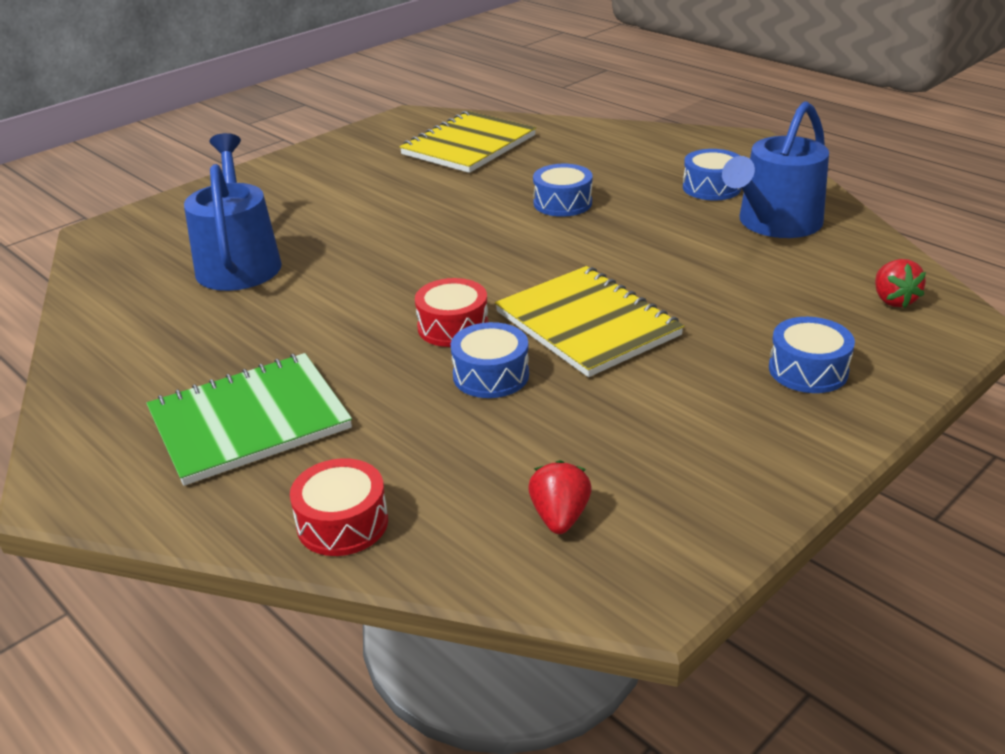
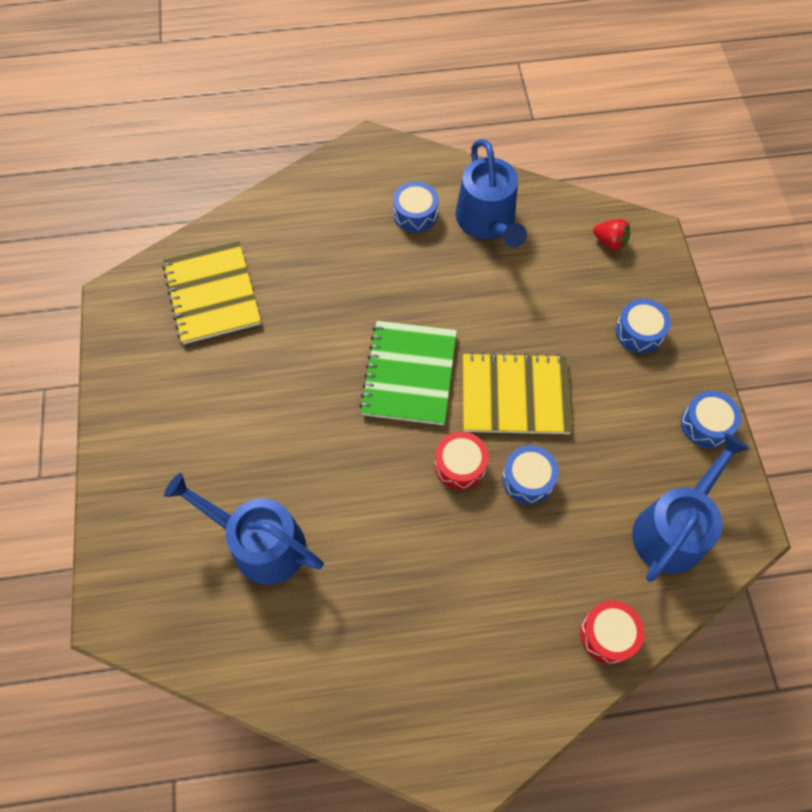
camera: 55 degrees left, 30 degrees up
(249, 421) = (475, 635): green notebook -> green notebook (409, 374)
(559, 517) = (673, 529): red strawberry -> blue watering can
(562, 203) = (358, 303): blue drum -> blue drum (706, 424)

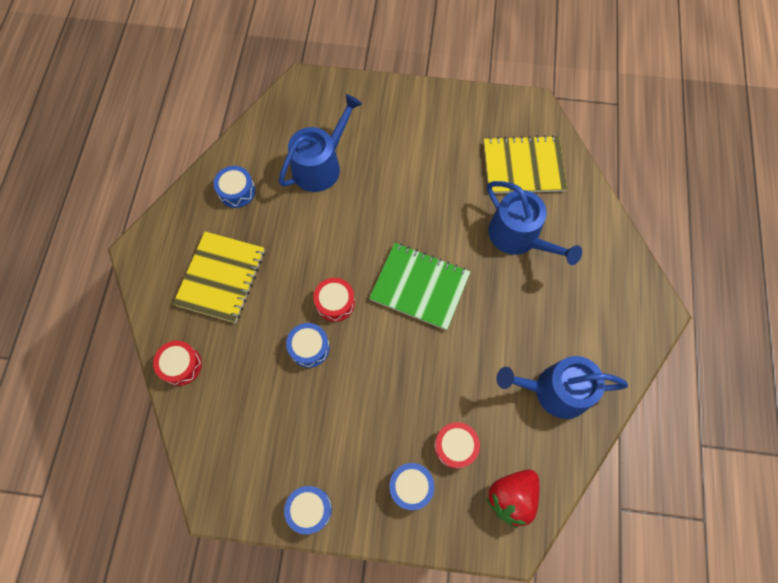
camera: 105 degrees right, 5 degrees up
(415, 214) = (574, 331): blue drum -> blue drum (237, 191)
(515, 395) = (380, 360): yellow notebook -> yellow notebook (221, 278)
(581, 300) = (455, 446): none -> red drum
(610, 242) = (511, 497): red strawberry -> red strawberry, size x1.65
(673, 529) = (235, 443): blue watering can -> blue watering can (518, 237)

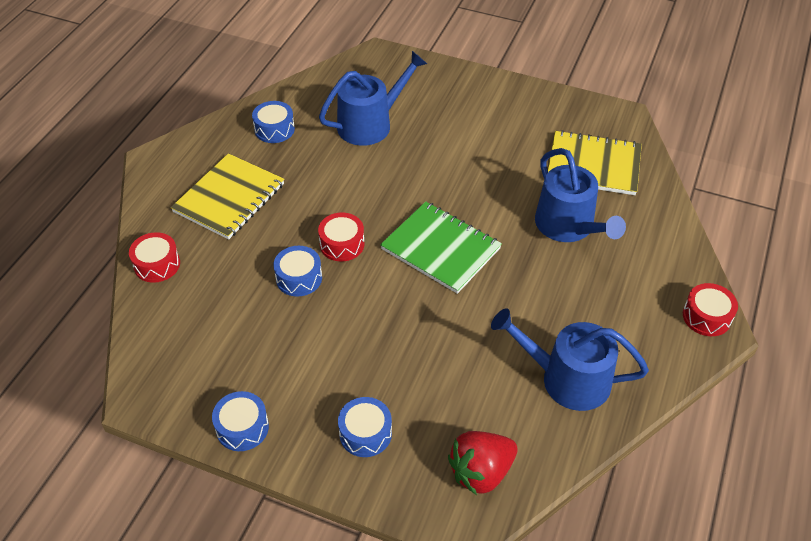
camera: 15 degrees right, 20 degrees down
(455, 446) = (430, 406): red drum -> red drum (706, 317)

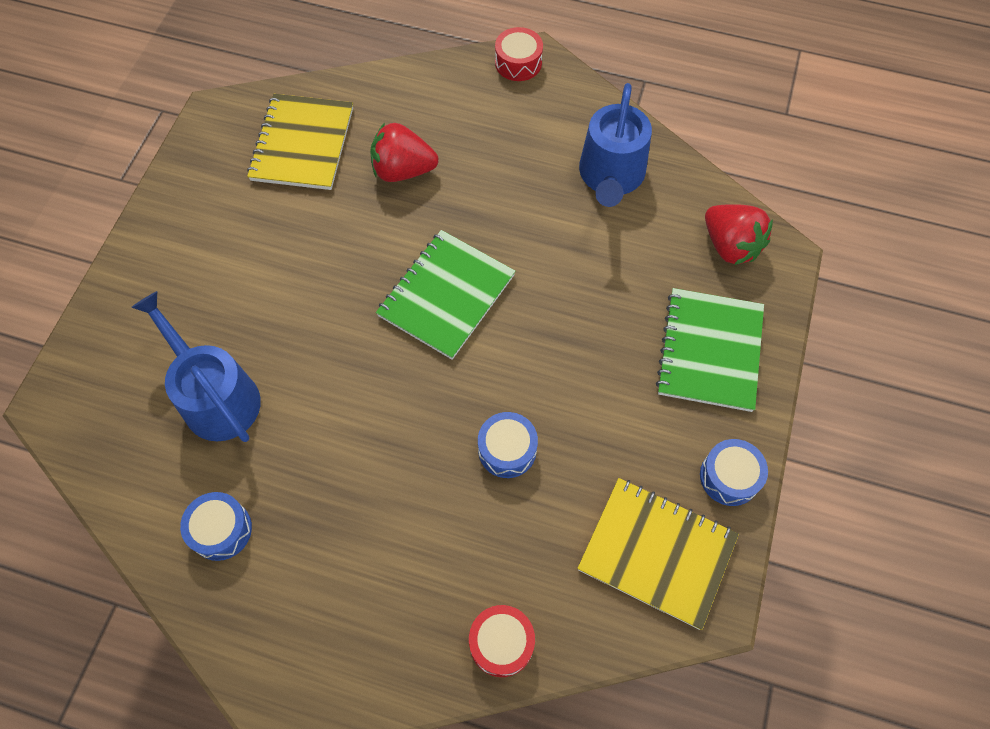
camera: 95 degrees left, 15 degrees up
(229, 198) = (368, 568): yellow notebook -> yellow notebook (657, 553)
(342, 244) = (446, 406): red drum -> none
(365, 433) = (710, 351): blue drum -> green notebook
(568, 226) = (403, 170): blue watering can -> red strawberry

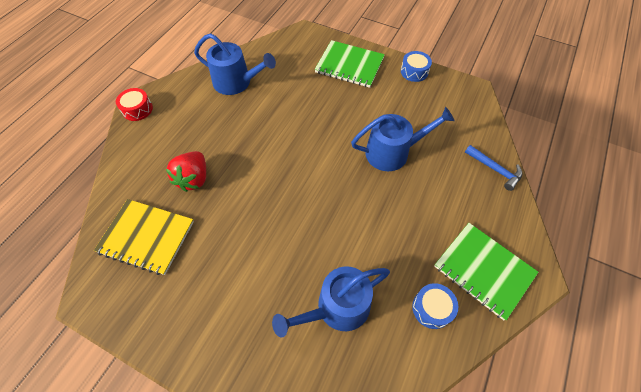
camera: 80 degrees left, 5 degrees down
(446, 295) = (292, 167): green notebook -> green notebook (483, 270)
(501, 643) = (495, 169): red drum -> blue hammer
(507, 450) = (392, 152): blue drum -> blue watering can
(657, 553) = (449, 103): yellow notebook -> none
(730, 246) = (294, 47): red strawberry -> none

